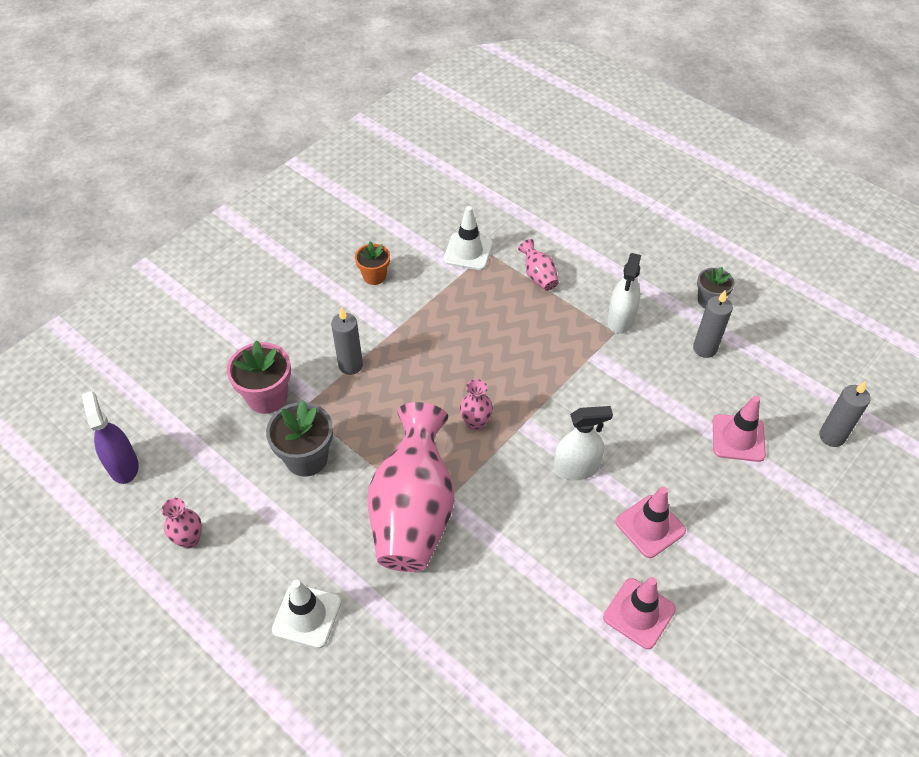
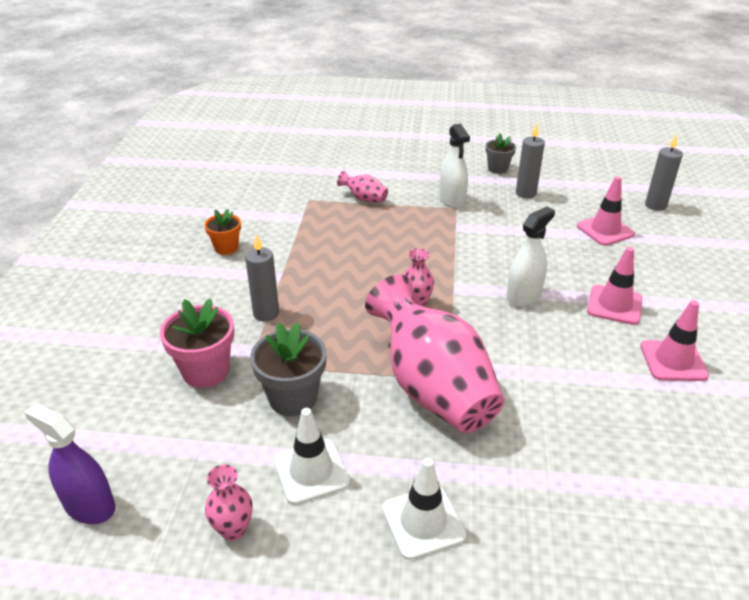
camera: 35 degrees left, 15 degrees down
(468, 252) = (292, 205): white traffic cone -> white traffic cone (311, 471)

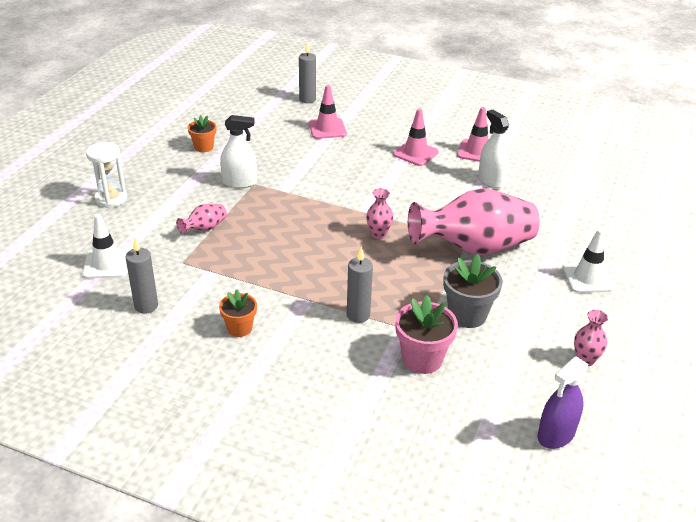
camera: 75 degrees left, 0 degrees up
(311, 471) = (541, 317): white traffic cone -> white traffic cone (107, 264)
(381, 148) = (111, 199): none -> white hourglass
(498, 169) = (204, 147): grey flower pot -> orange flower pot
(523, 296) = (390, 185): white spray bottle -> white spray bottle (491, 180)
(525, 193) = (254, 145): grey candle -> grey candle (146, 306)

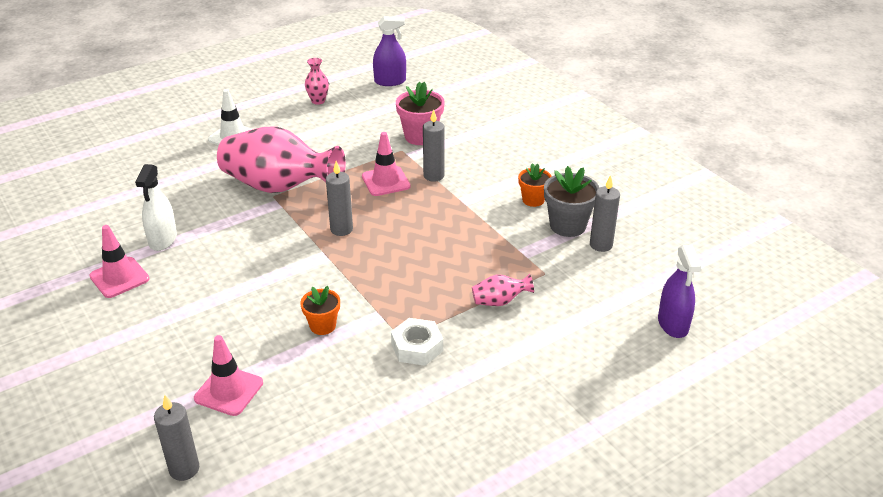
camera: 145 degrees left, 0 degrees up
(56, 261) = (673, 324): none -> purple spray bottle
(107, 264) = (620, 300): white traffic cone -> none
(111, 199) = (582, 387): white hourglass -> none
(204, 147) = (415, 430): orange flower pot -> orange flower pot (322, 326)
(239, 182) = (417, 347): white spray bottle -> white nut
(378, 234) = (341, 229): pink vase -> grey candle
(415, 153) = (183, 303): pink traffic cone -> pink traffic cone (386, 181)
(467, 315) = (355, 148): grey flower pot -> grey flower pot (567, 225)

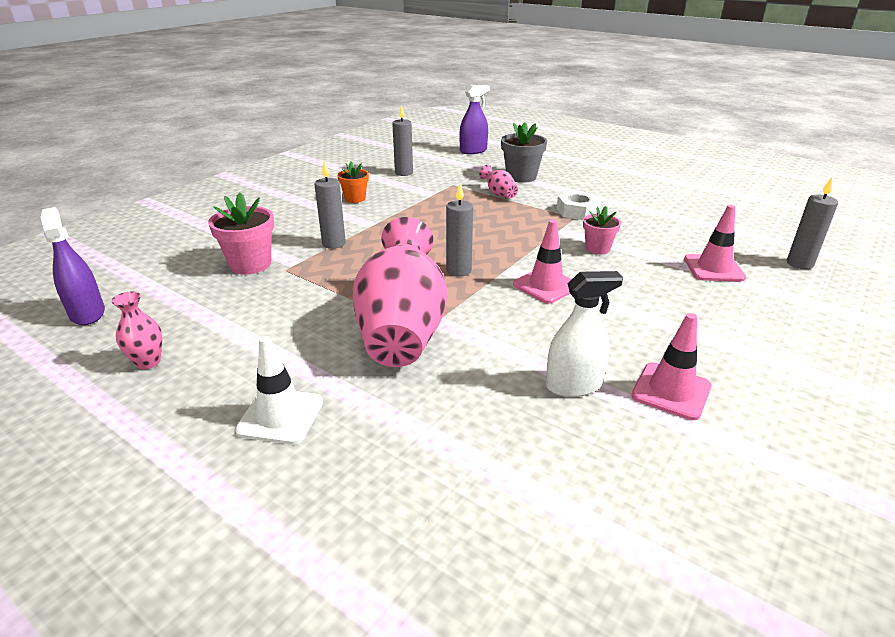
camera: 110 degrees left, 5 degrees down
(322, 326) = (597, 249): orange flower pot -> pink flower pot
(386, 181) = (356, 266): pink traffic cone -> pink traffic cone (546, 285)
(567, 225) = (385, 184): grey flower pot -> grey flower pot (521, 177)

